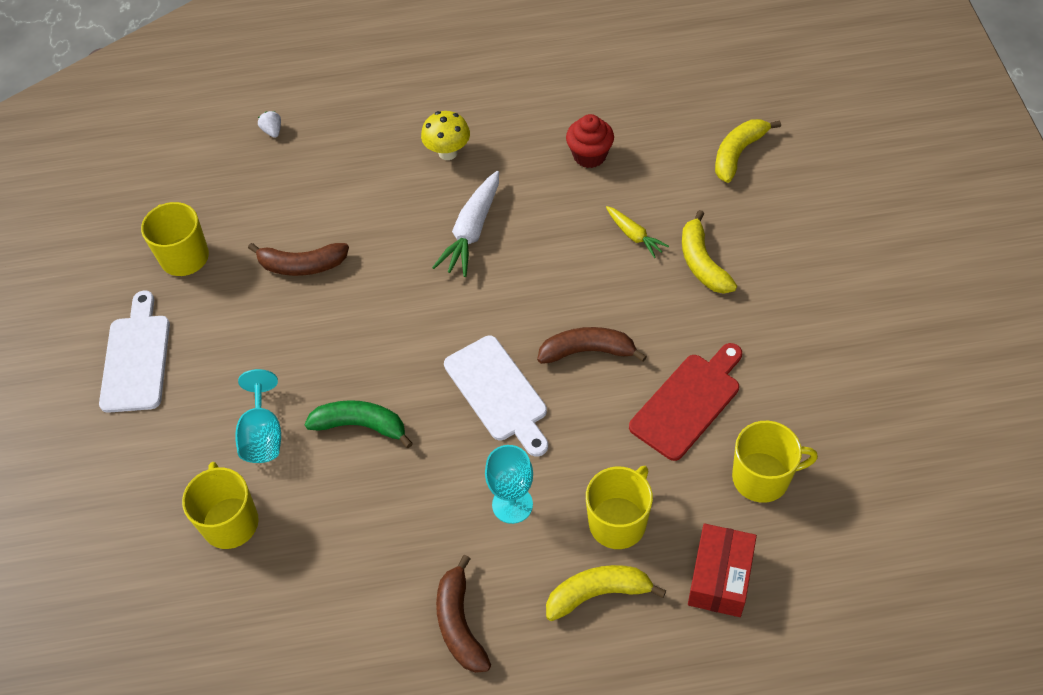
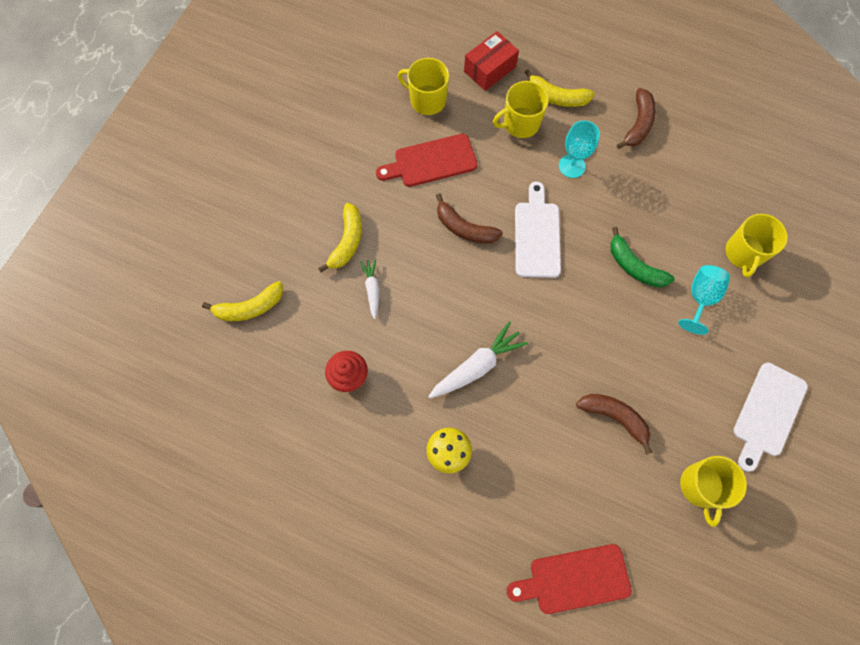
camera: 150 degrees left, 15 degrees up
(272, 131) = (574, 579): white strawberry -> red cutting board
(634, 236) = (372, 289): yellow carrot -> white carrot

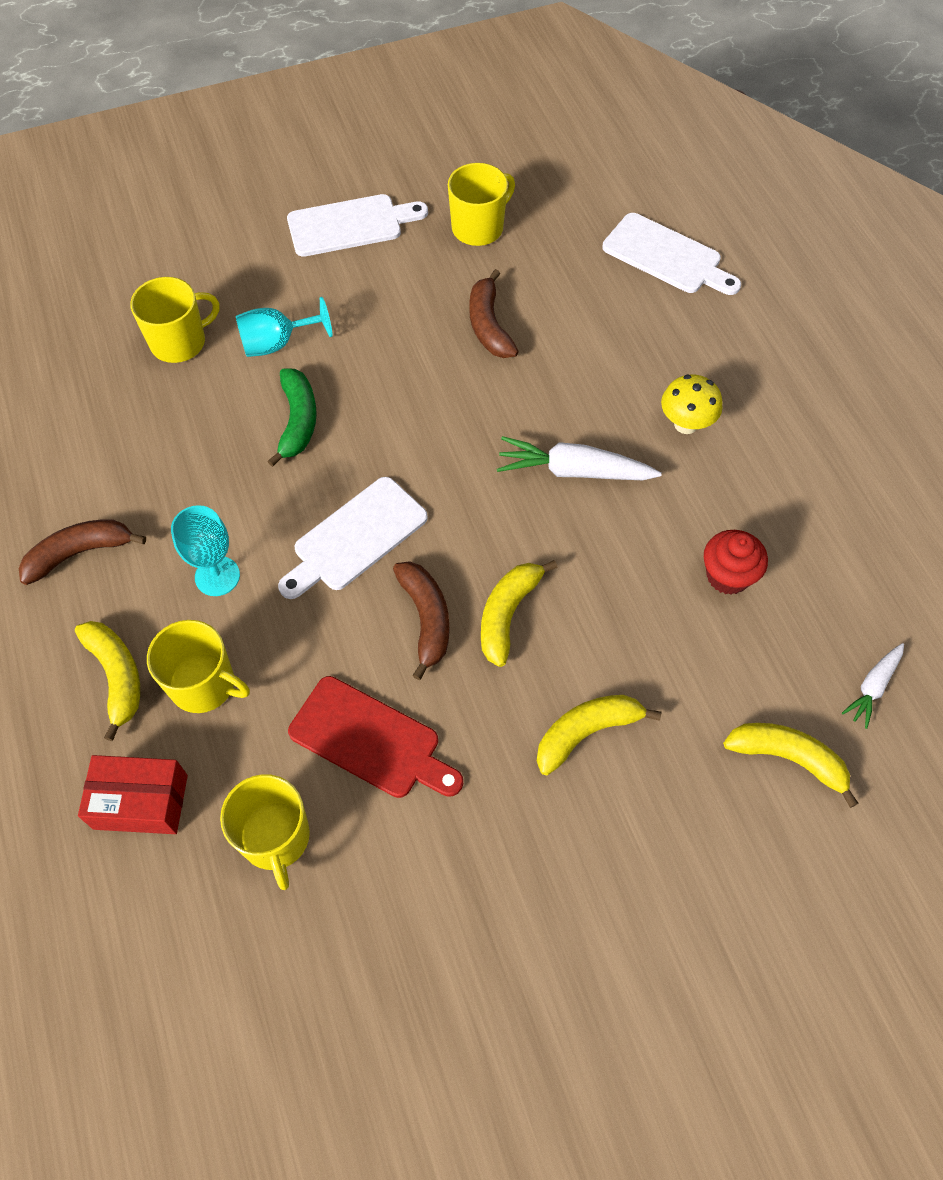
camera: 135 degrees left, 10 degrees down
(372, 289) = (610, 646): white carrot -> white carrot (872, 687)
(432, 262) = (508, 614): none -> yellow banana
(574, 579) = (666, 256): red cutting board -> white cutting board

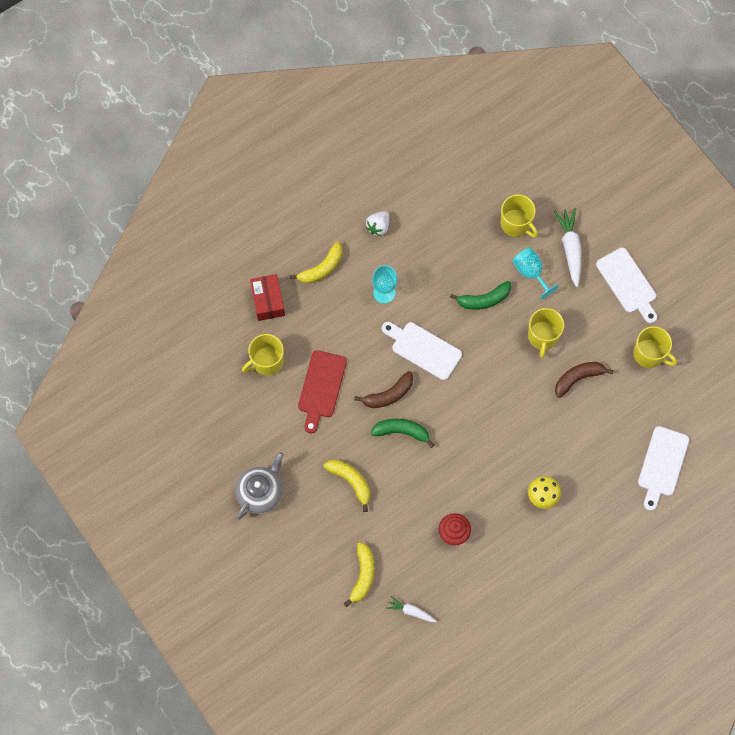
camera: 75 degrees right, 10 degrees up
(80, 553) = (378, 227): brown banana -> white strawberry
(204, 684) = (328, 307): yellow mug -> yellow mug (543, 336)
(508, 614) = (402, 432): yellow banana -> green banana
(567, 926) = (260, 492): none -> grey teapot
(573, 471) = (494, 444): white carrot -> white carrot (570, 248)

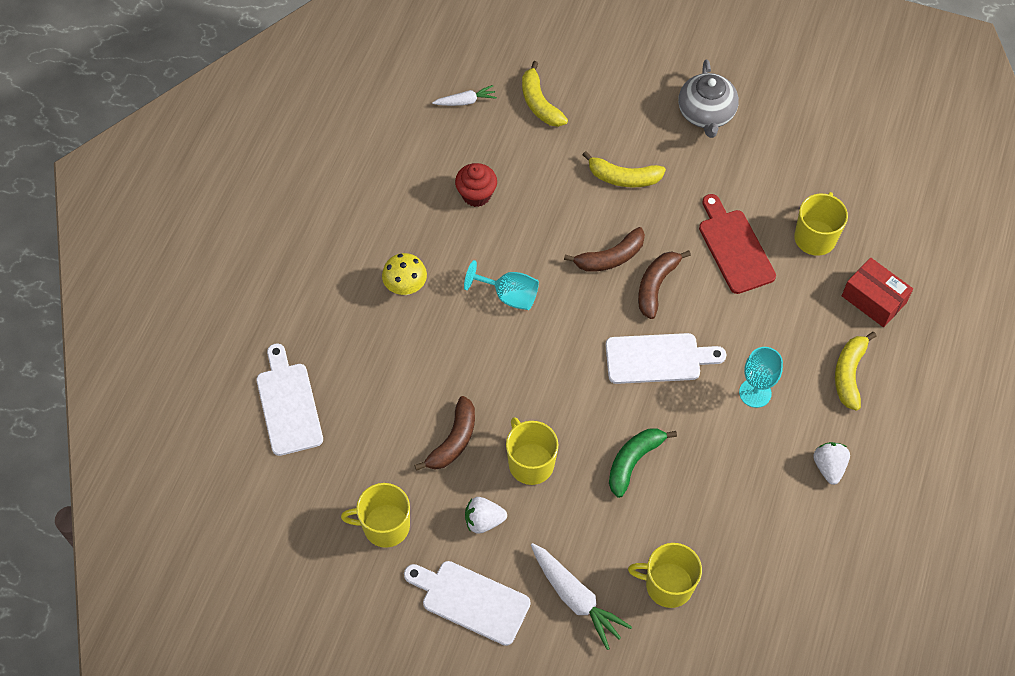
camera: 145 degrees right, 10 degrees down
(402, 432) = (610, 257): green banana -> brown banana
(530, 272) = (603, 533): turquoise goblet -> turquoise goblet (509, 296)
(592, 321) = (483, 521): none -> white strawberry

